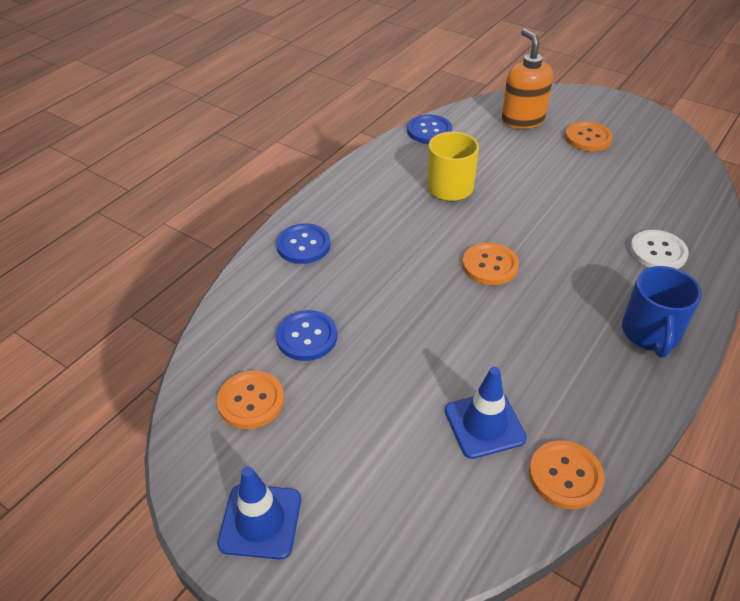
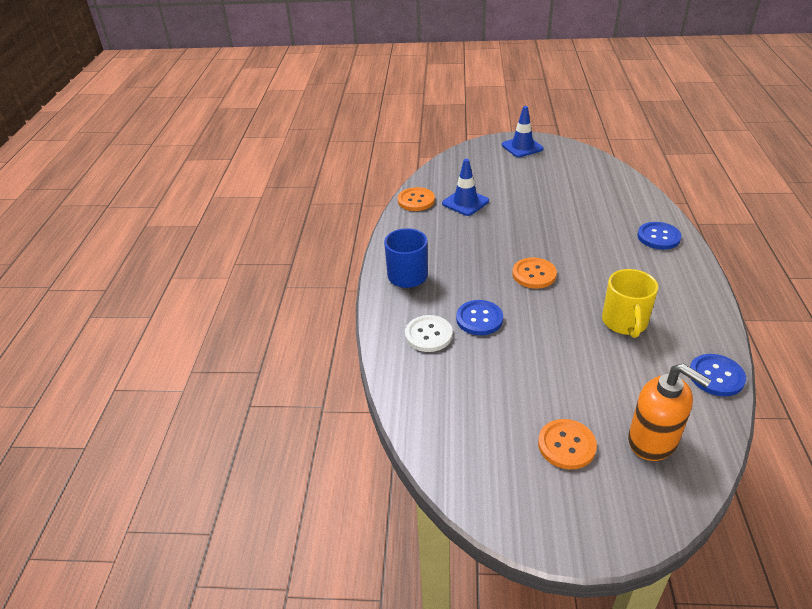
camera: 150 degrees right, 5 degrees down
(251, 401) = (576, 170): orange button -> none
(306, 337) = (587, 199): blue button -> blue button (479, 319)

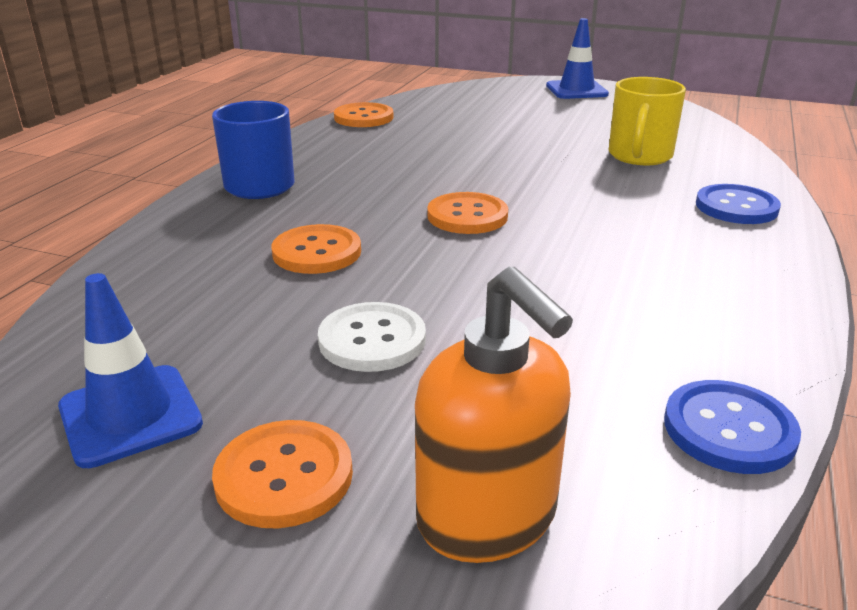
camera: 15 degrees right, 10 degrees down
(428, 335) = (210, 256): white button -> white button (372, 340)
(465, 202) = (435, 128): blue traffic cone -> blue traffic cone (130, 415)
(479, 319) = (317, 252): blue button -> orange button
(625, 322) = (583, 304): yellow mug -> yellow mug (639, 156)

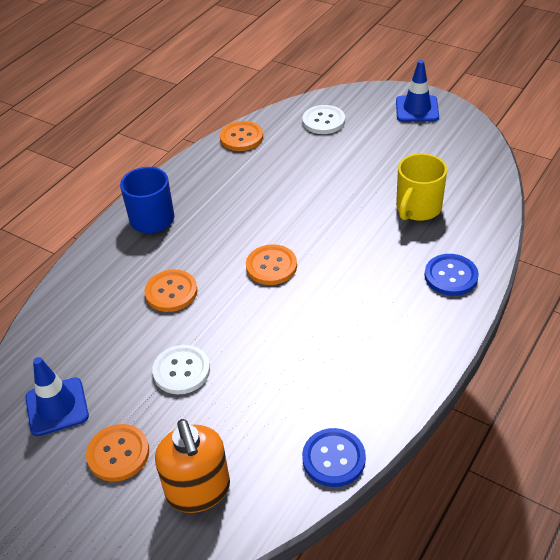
camera: 15 degrees right, 15 degrees up
(466, 102) = (323, 121): none -> white button

